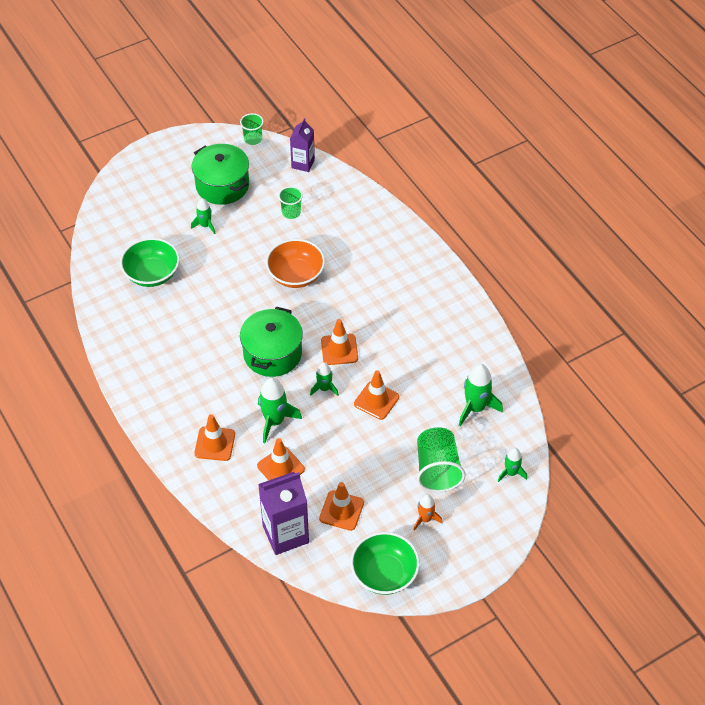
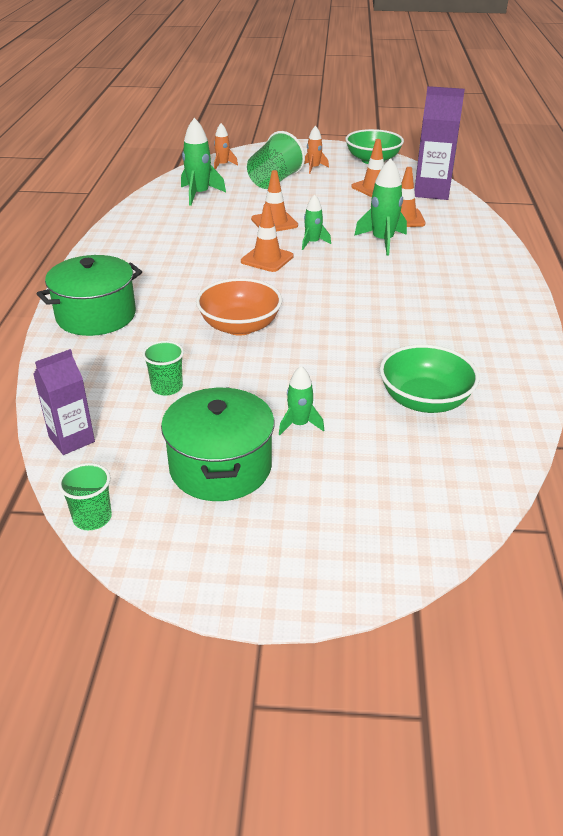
camera: 145 degrees left, 15 degrees down
(215, 444) = (454, 247): orange traffic cone -> none
(272, 354) = (338, 279): green pot -> green pot (96, 315)
(511, 473) = (222, 165): green rocket -> orange rocket

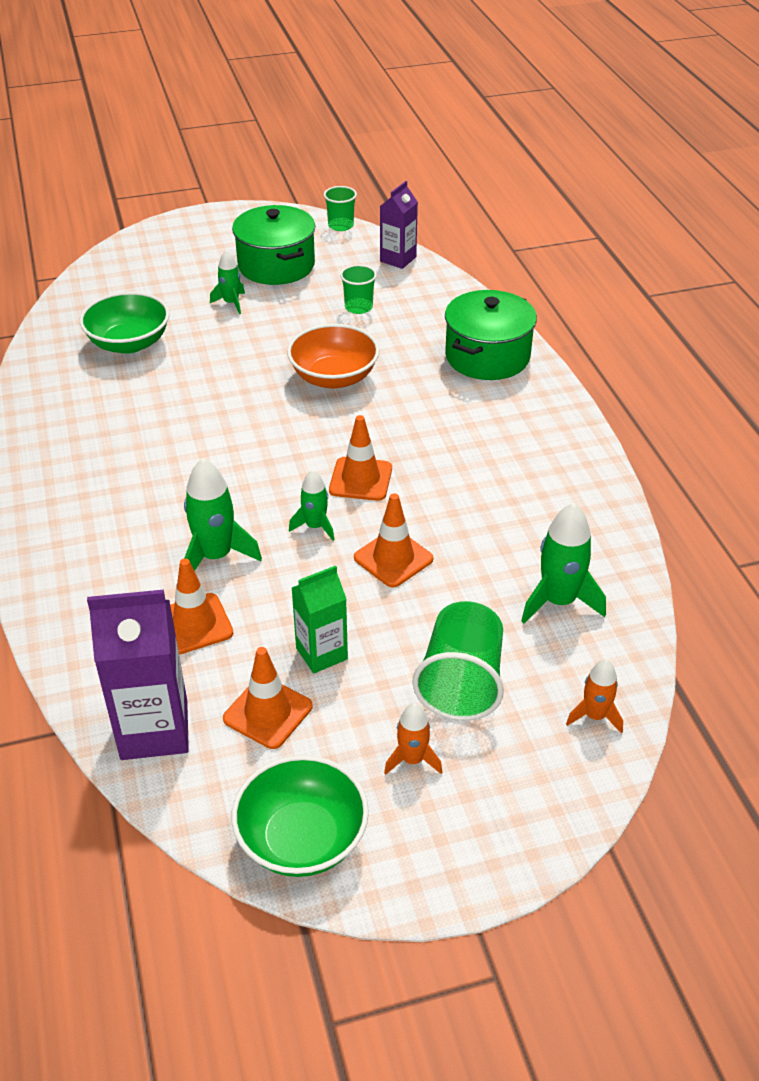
camera: 160 degrees right, 5 degrees up
(337, 199) = (321, 653): none -> green carton

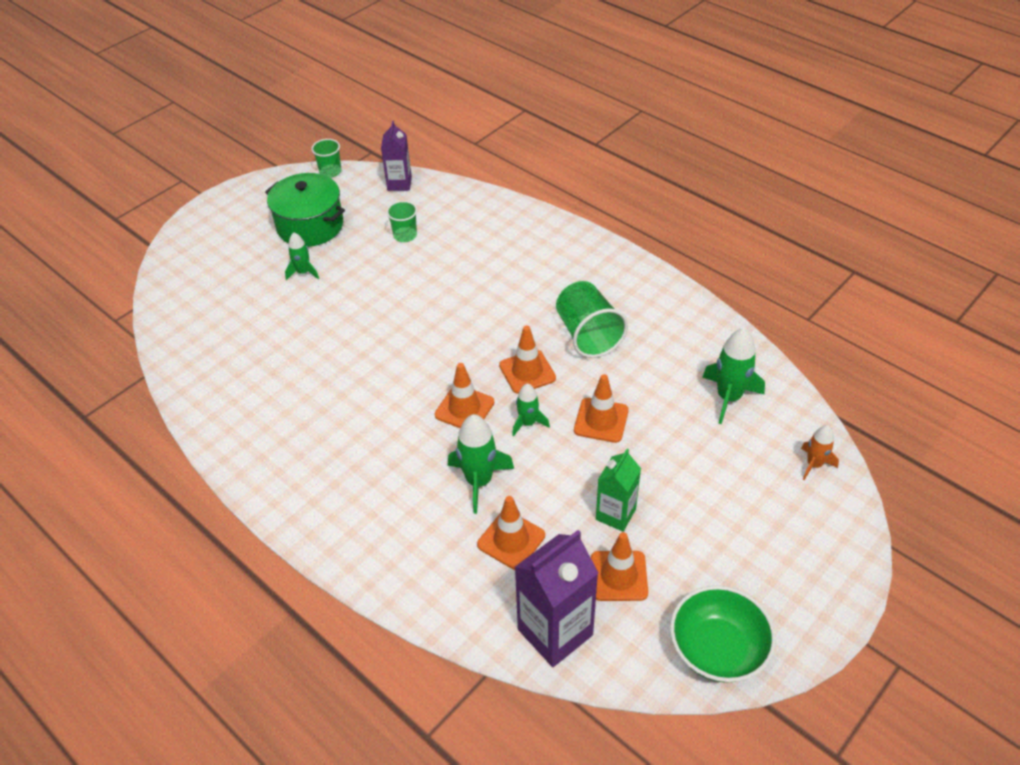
camera: 30 degrees left, 5 degrees up
(129, 343) = (251, 341): green bowl -> none
(265, 485) = (464, 408): none -> orange traffic cone
(334, 377) = (437, 300): orange bowl -> none
(412, 759) = (736, 555): orange rocket -> none
(461, 682) = (719, 486): green cup -> green cup (588, 335)
(487, 356) = (531, 236): green pot -> none

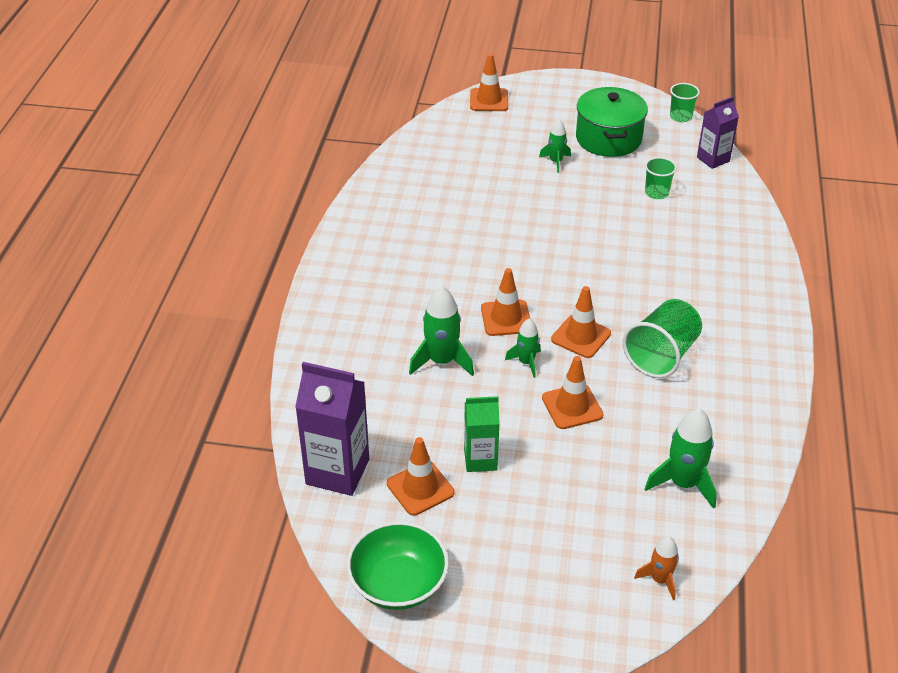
camera: 55 degrees right, 5 degrees down
(511, 540) = (401, 406): orange traffic cone -> orange traffic cone (489, 100)

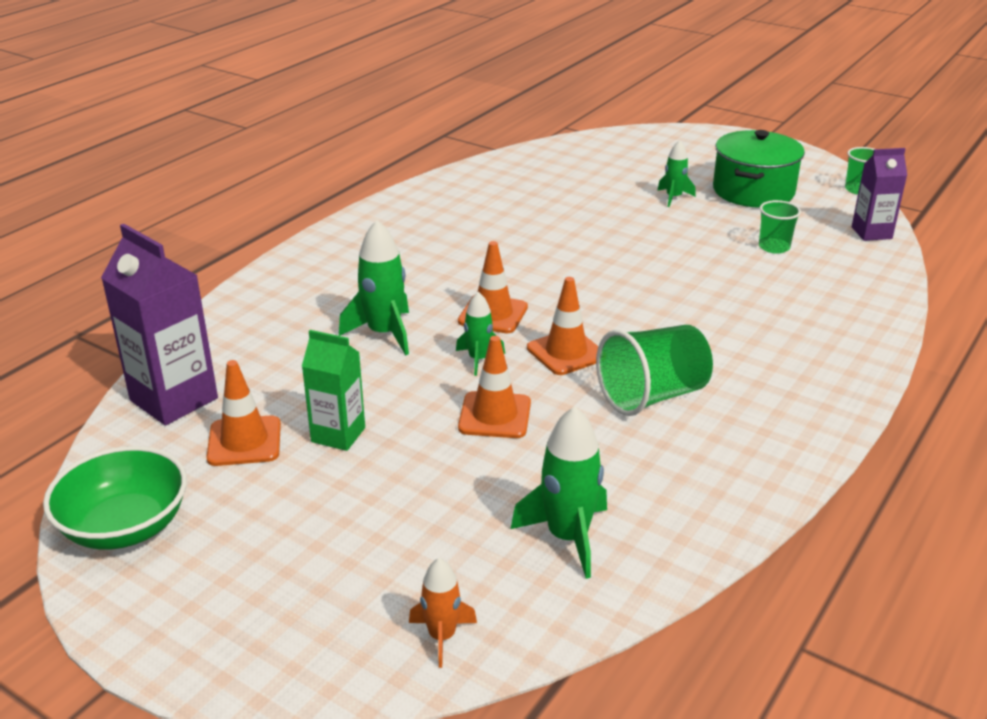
camera: 25 degrees right, 10 degrees down
(489, 100) = (642, 137): orange traffic cone -> none

